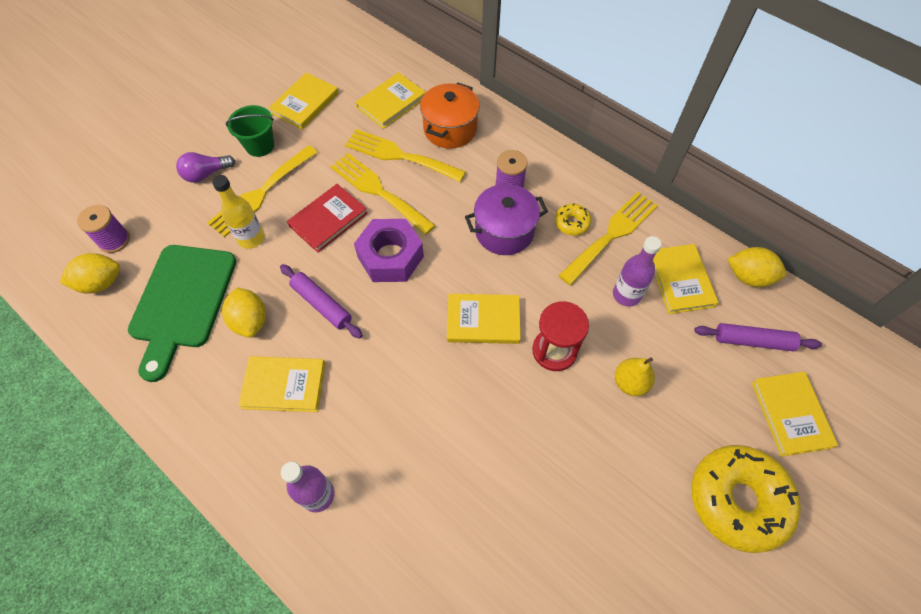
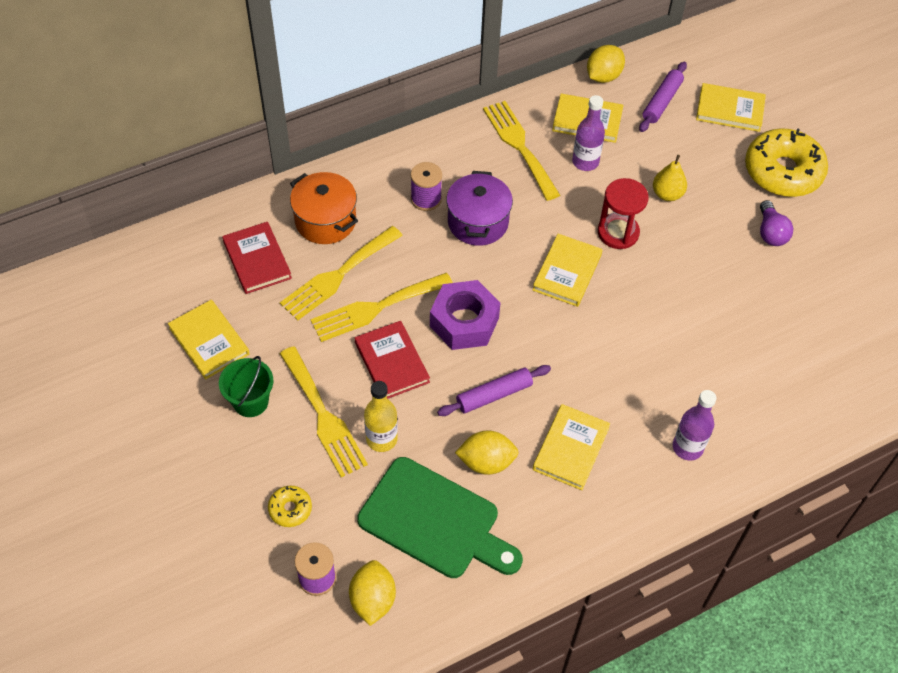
camera: 70 degrees left, 5 degrees down
(206, 174) = (265, 465): purple light bulb -> purple light bulb (770, 232)
(391, 103) = (257, 260): yellow book -> red book
(571, 223) = (493, 169): yellow donut -> yellow donut (290, 509)

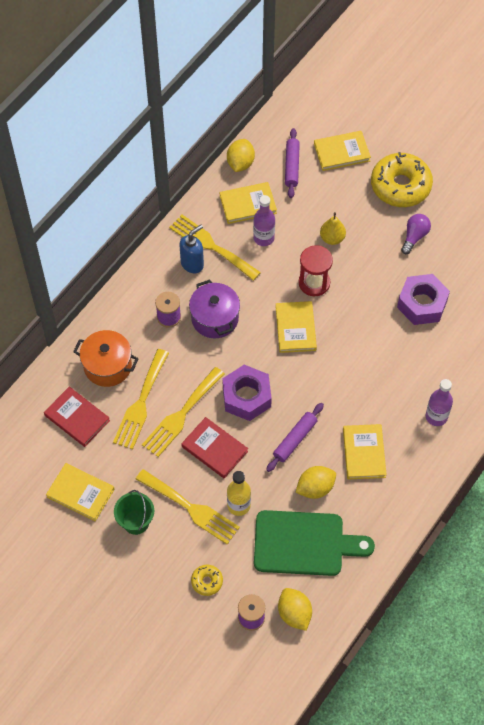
camera: 25 degrees left, 5 degrees up
(486, 155) = (192, 264): none -> blue soap dispenser
(739, 310) = (422, 304): none -> purple nut
(770, 232) = (414, 237): purple light bulb -> purple light bulb turned 120 degrees counterclockwise

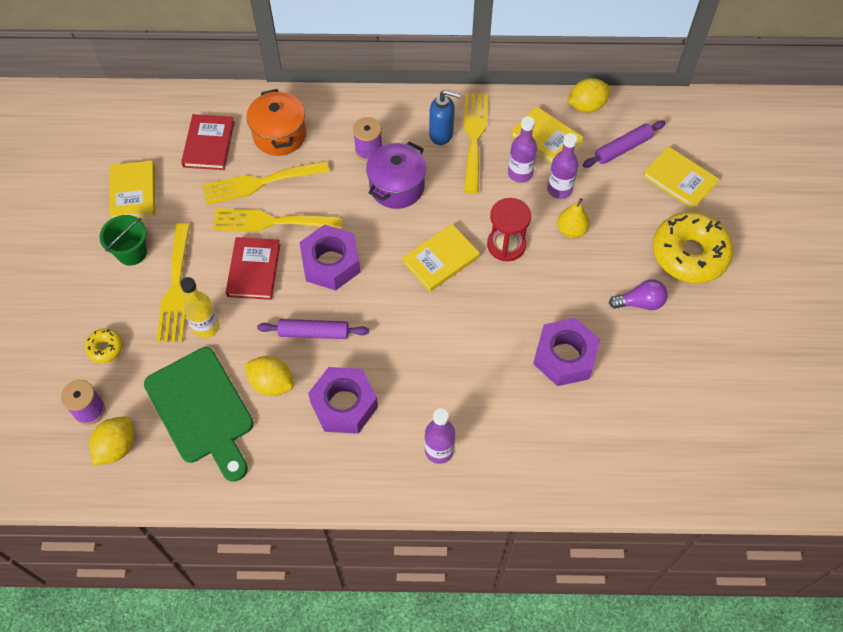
camera: 55 degrees right, 0 degrees up
(295, 224) = (559, 189): none -> purple bottle
(364, 453) = (344, 405): yellow book -> purple nut

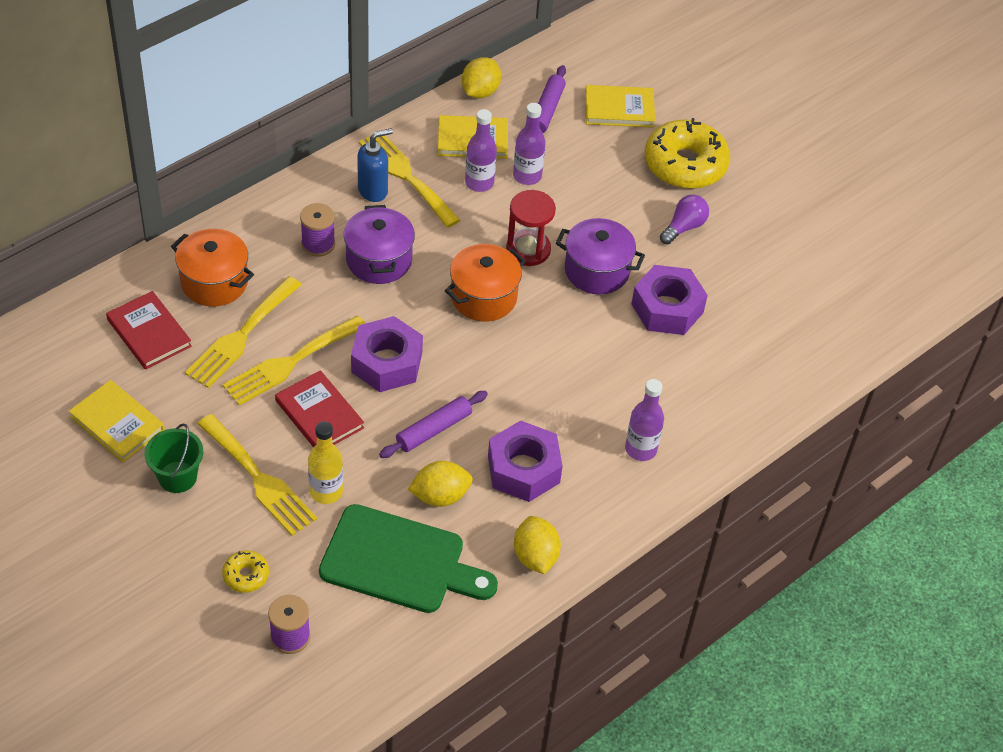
camera: 45 degrees left, 10 degrees down
(117, 447) = (353, 647): yellow lemon -> yellow lemon (535, 556)
(440, 259) = (483, 297): yellow book -> orange pot
(540, 293) = (596, 270): none -> purple pot
(571, 230) = (571, 204): yellow pear -> none

